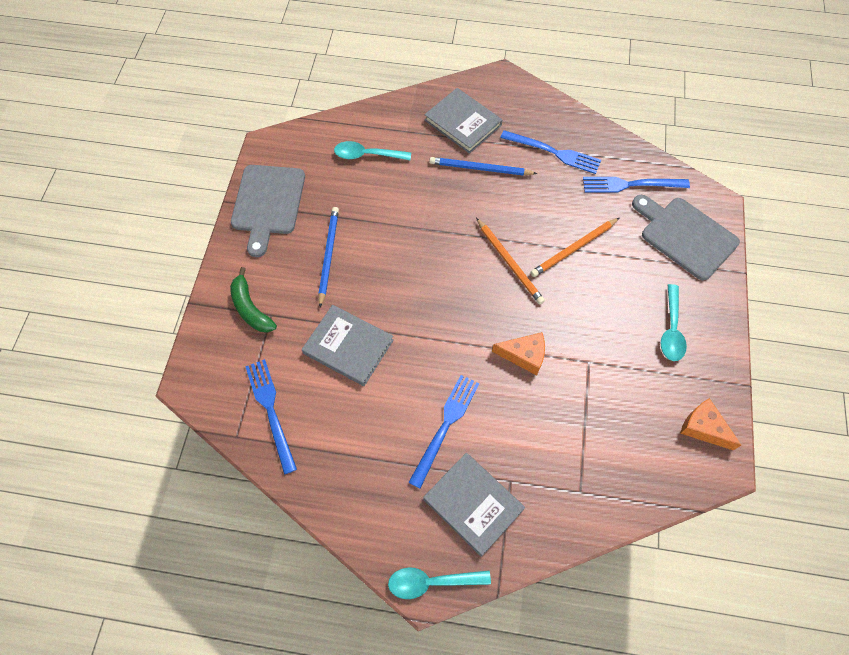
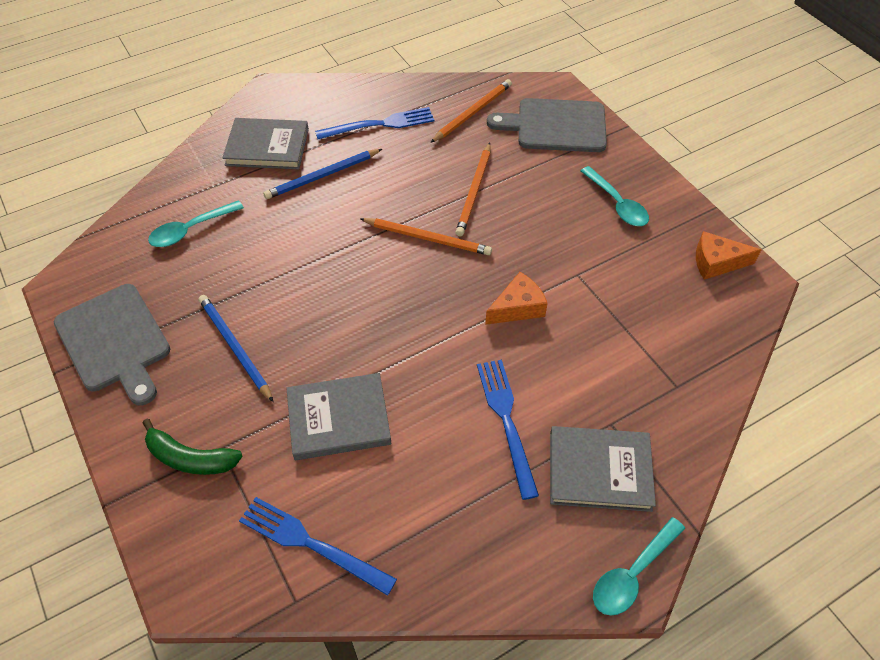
camera: 40 degrees left, 10 degrees down
(630, 185) = (473, 112): blue fork -> orange pencil

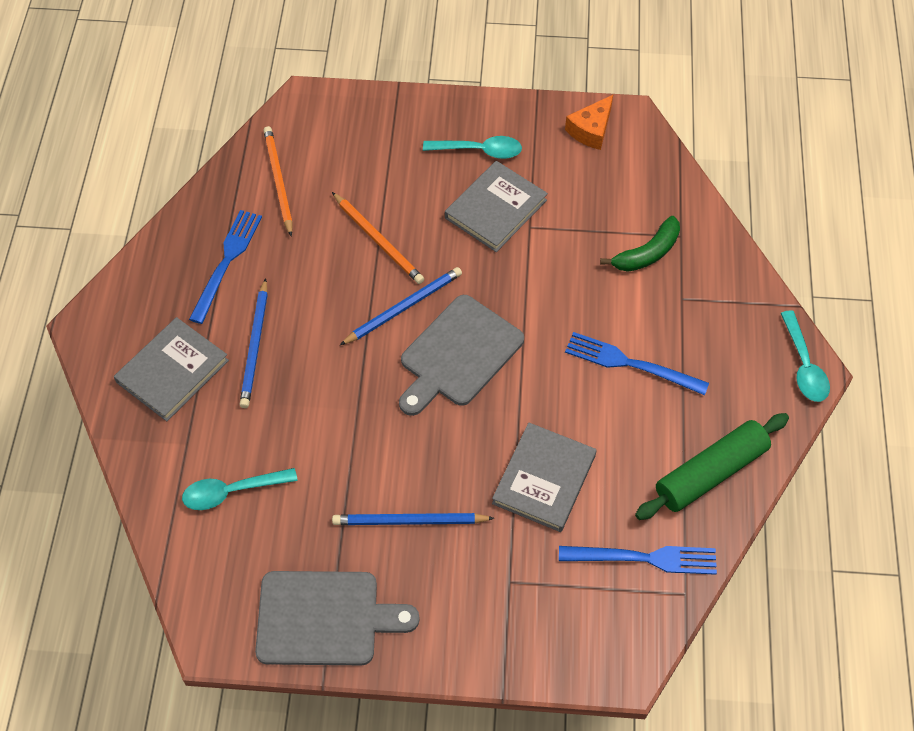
camera: 55 degrees left, 5 degrees up
(190, 458) = (502, 610): green banana -> green banana (647, 253)
(191, 230) = (232, 492): turquoise spoon -> turquoise spoon turned 75 degrees clockwise
(311, 544) = (644, 558): blue fork -> blue fork turned 150 degrees counterclockwise
(427, 238) = (404, 307): orange pencil -> blue pencil
(442, 552) = (710, 473): none -> green rolling pin
(517, 307) = (530, 289): orange cheese -> none
(556, 126) = (352, 131): grey cutting board -> grey cutting board (458, 354)
(599, 470) = (714, 332): grey book -> grey book (495, 209)

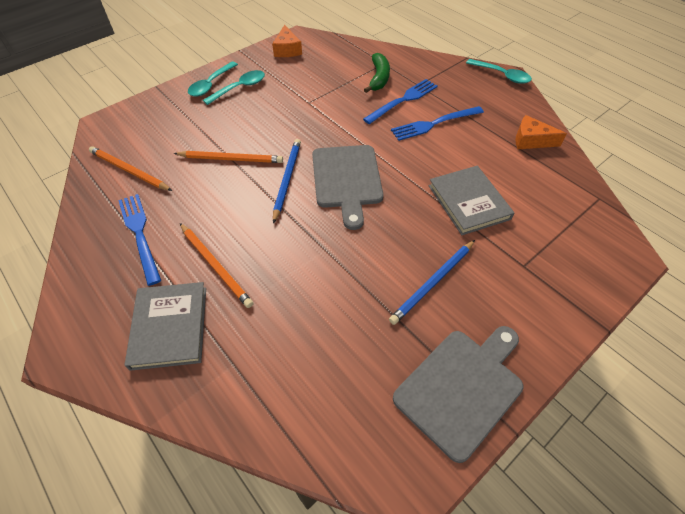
camera: 45 degrees left, 5 degrees down
(232, 492) = (303, 366): turquoise spoon -> turquoise spoon (211, 84)
(255, 346) = (215, 266): blue pencil -> orange pencil
(495, 209) = (280, 106): grey book -> none
(644, 558) = (561, 198): blue fork -> blue fork (403, 100)
(710, 473) = (531, 140): green rolling pin -> orange cheese

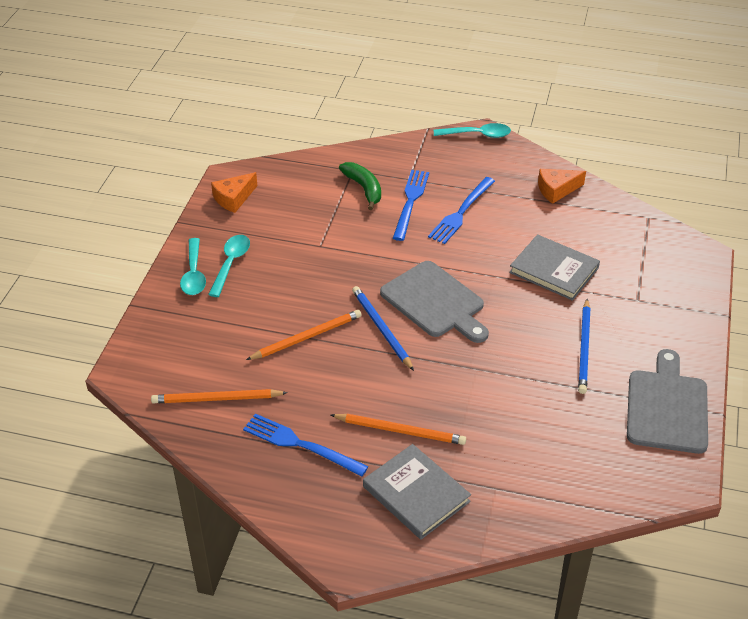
camera: 35 degrees left, 10 degrees down
(287, 50) = (234, 198): orange cheese -> orange cheese turned 90 degrees clockwise

